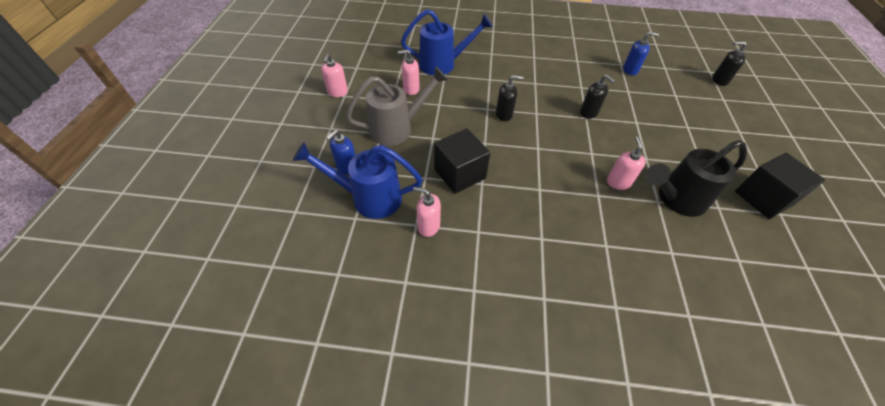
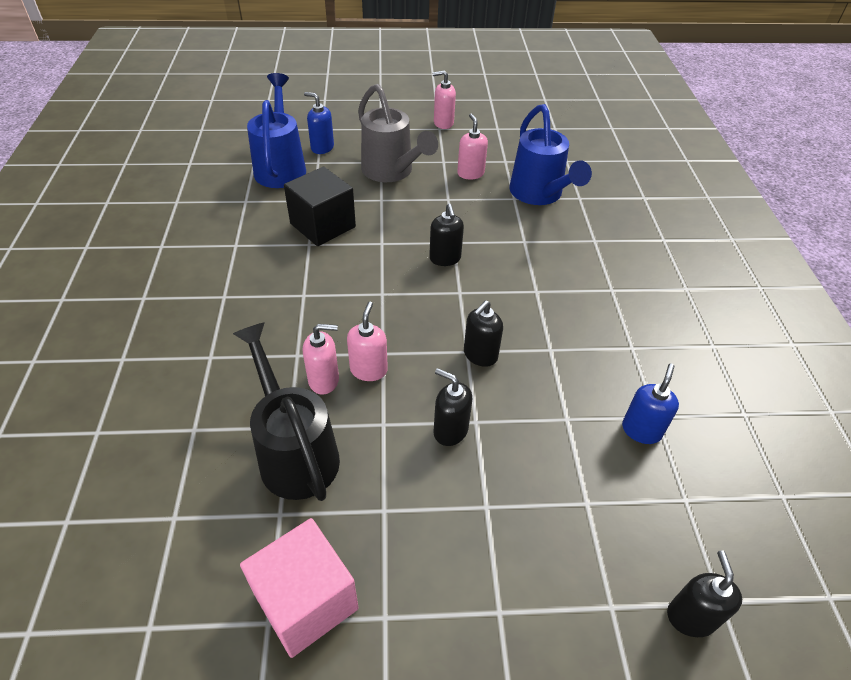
camera: 80 degrees right, 5 degrees down
(428, 226) = (243, 209): pink soap dispenser -> pink soap dispenser (368, 370)
(630, 70) = (641, 430): blue soap dispenser -> blue soap dispenser turned 150 degrees counterclockwise
(645, 132) = (450, 430): none -> black soap dispenser
(763, 198) = (306, 601): black cube -> pink cube

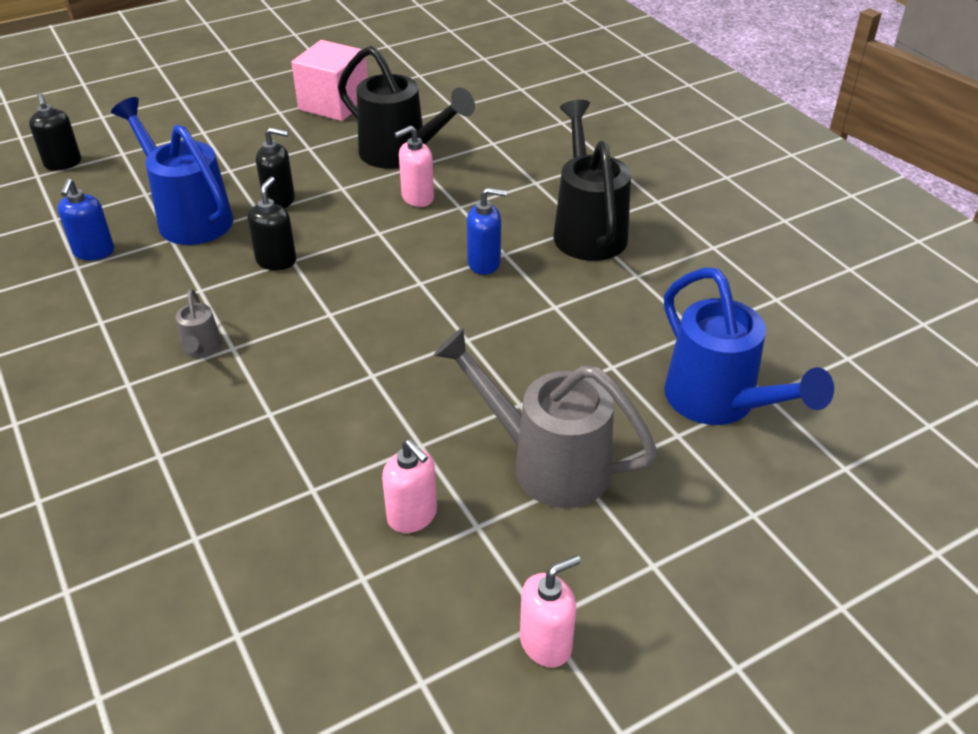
camera: 155 degrees right, 5 degrees down
(225, 291) = (587, 230): none -> black watering can
(322, 148) = (703, 468): blue soap dispenser -> blue soap dispenser (484, 263)
(323, 225) = (562, 335): black cube -> none
(368, 370) = (382, 216): pink soap dispenser -> none
(445, 258) = (370, 348): black soap dispenser -> none
(539, 194) = (271, 516): blue watering can -> blue watering can (189, 217)
(558, 297) = (201, 349): none -> grey watering can

